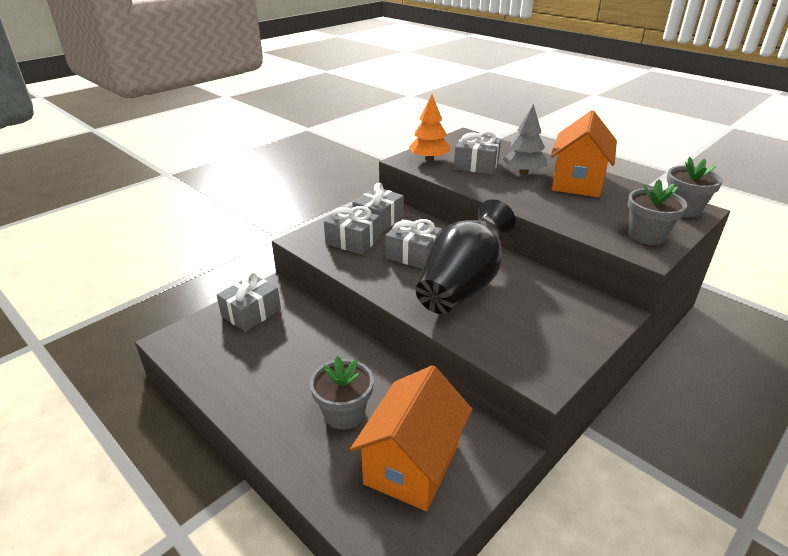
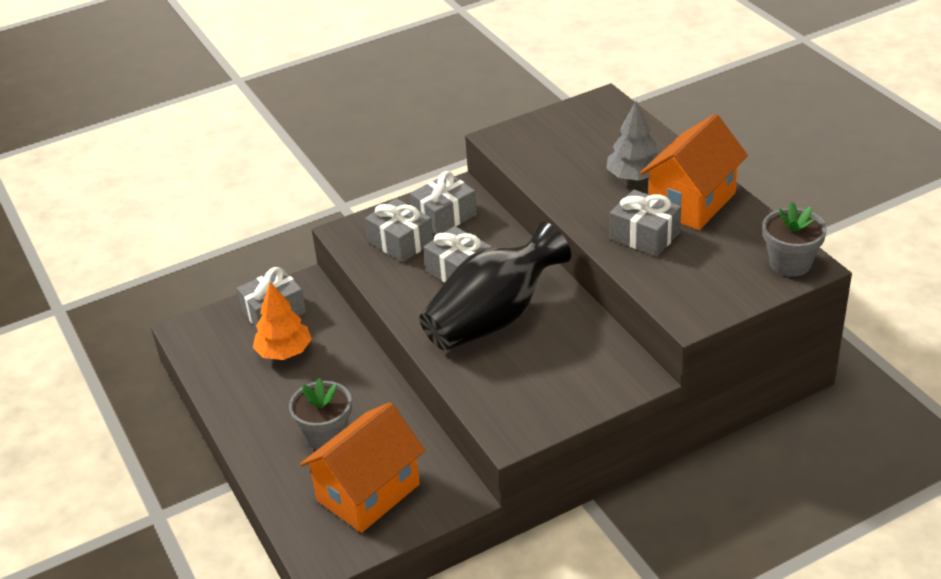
camera: 20 degrees right, 5 degrees up
(429, 159) = (528, 139): orange tree -> orange tree (284, 352)
(476, 165) = (581, 158): grey gift -> grey gift (644, 236)
(646, 236) = (708, 294): grey flower pot -> none

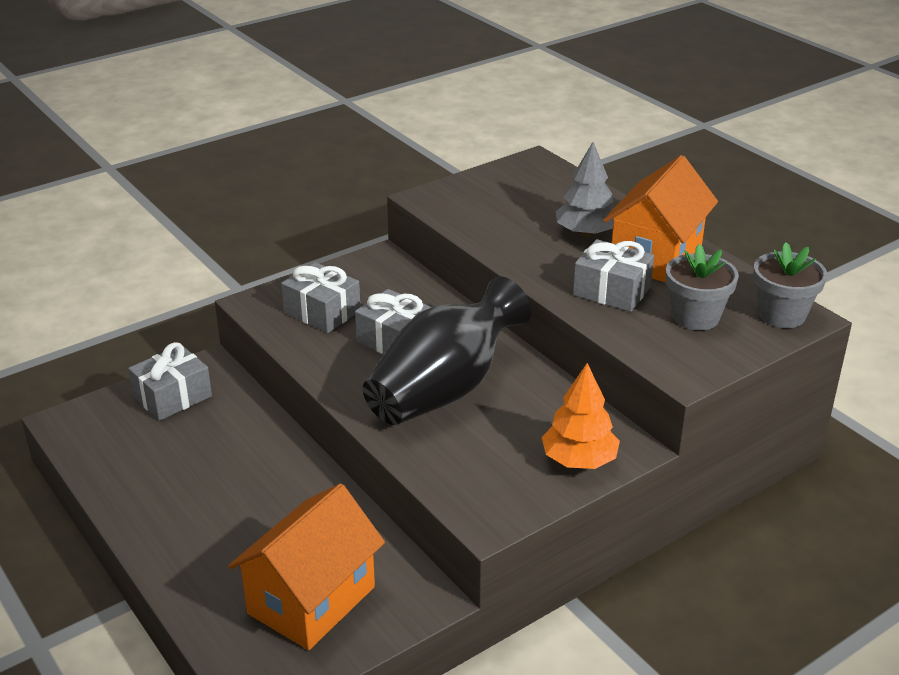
camera: 10 degrees left, 5 degrees down
(284, 352) = (190, 441): orange tree -> orange tree (579, 460)
(326, 435) = (251, 534): grey flower pot -> grey flower pot (695, 317)
(444, 216) = (369, 284): grey gift -> none

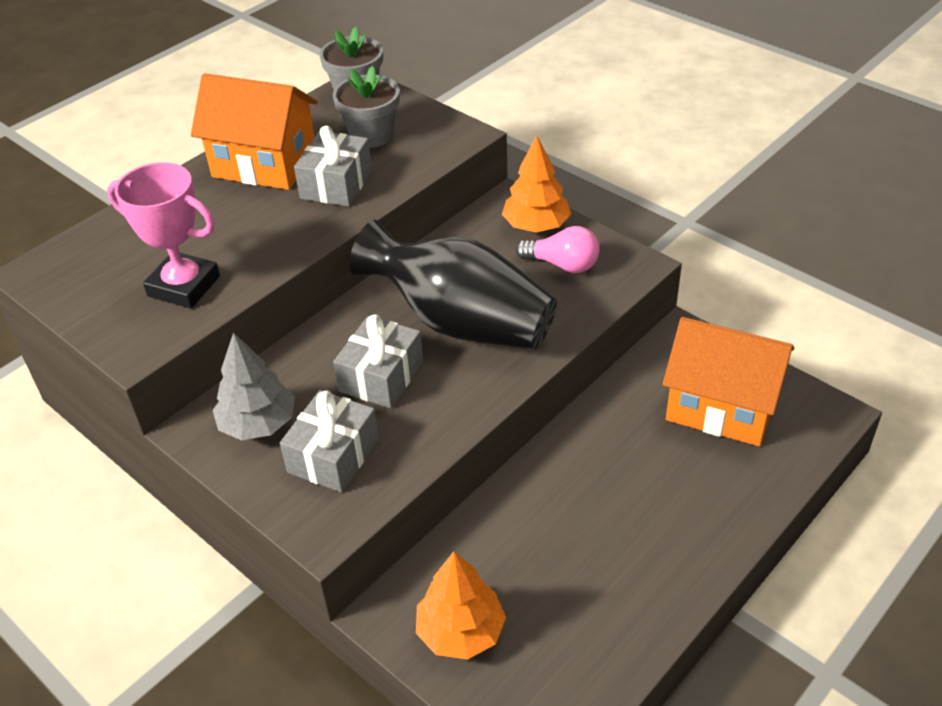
camera: 100 degrees left, 10 degrees up
(173, 397) = (460, 631): grey gift -> orange tree
(490, 216) = (184, 286): none -> pink trophy
(506, 467) = (562, 265): none -> pink light bulb
(586, 233) = (220, 212): grey tree -> grey tree (258, 424)

